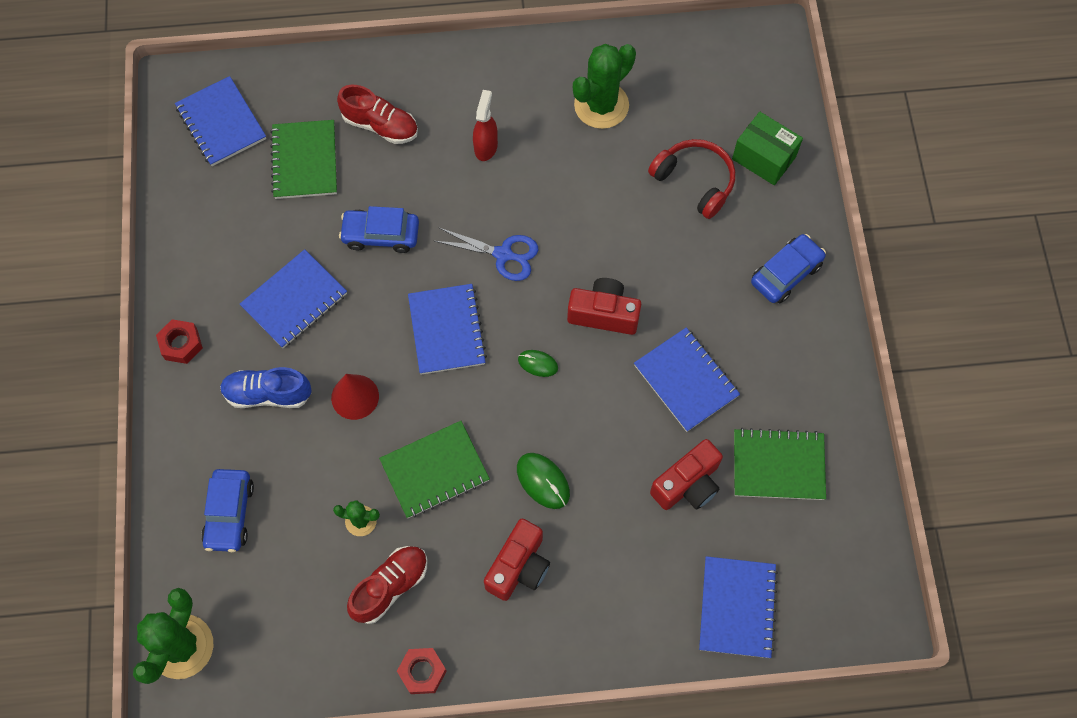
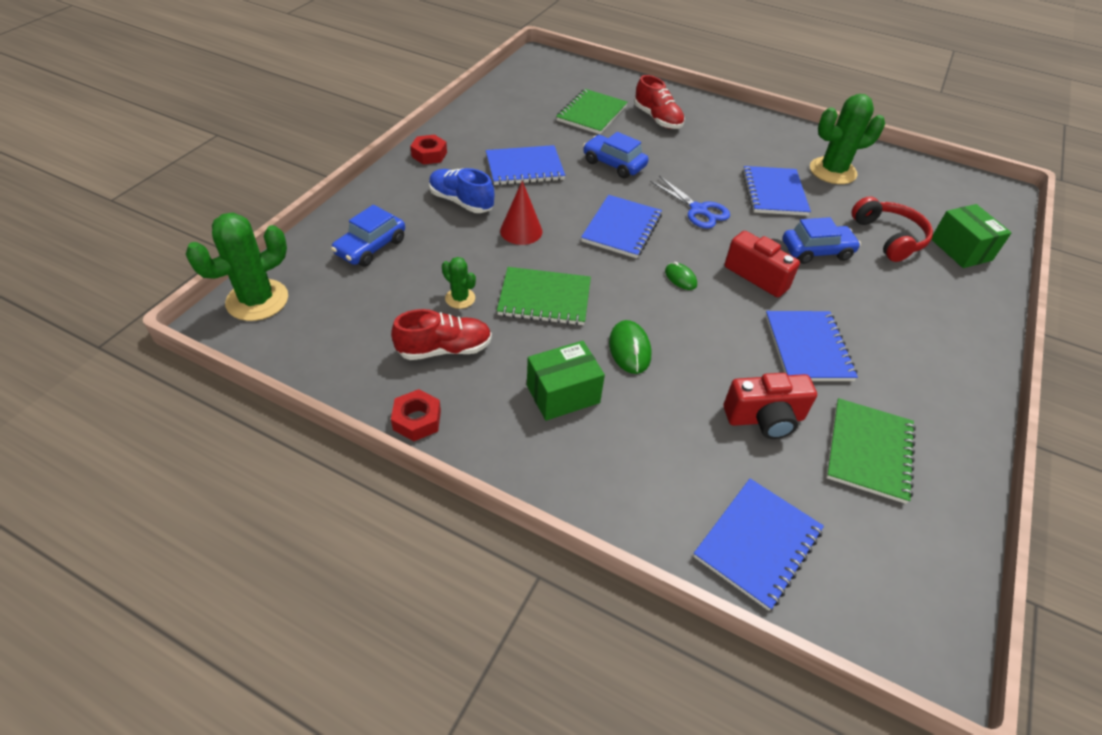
camera: 30 degrees right, 20 degrees down
(221, 123) = (553, 80): blue notebook -> blue notebook (774, 193)
(486, 146) = (726, 156): red spray bottle -> none
(519, 567) = (563, 394): red camera -> green box
(778, 465) = (869, 451): green notebook -> green notebook turned 75 degrees clockwise
(786, 273) = (947, 324): blue car -> blue car (816, 251)

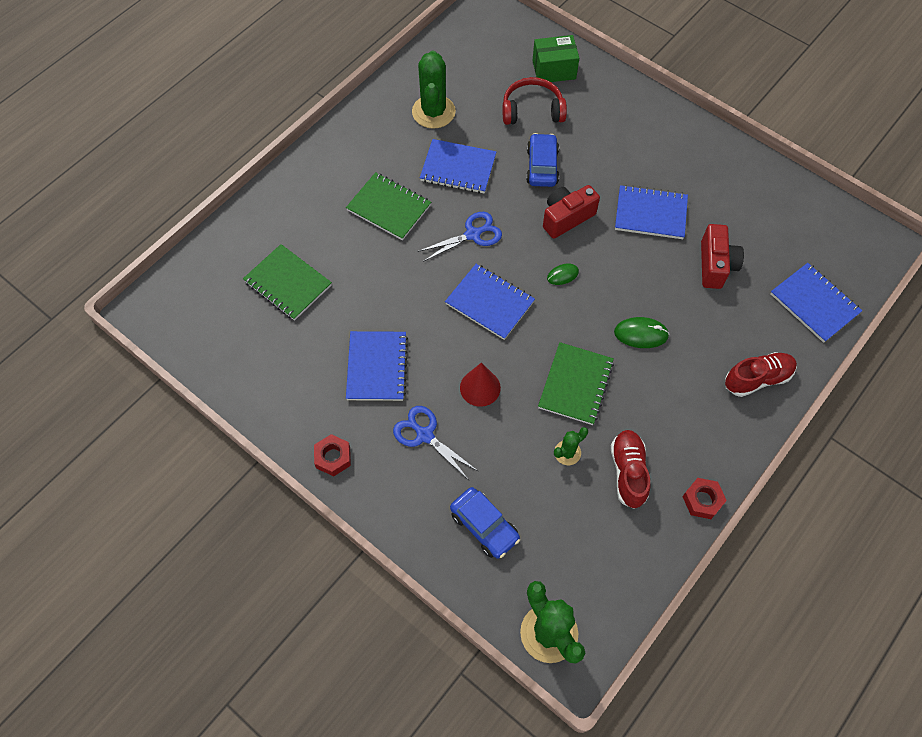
camera: 75 degrees left, 15 degrees up
(461, 202) = (424, 435): blue shoe -> blue scissors
(563, 394) = (683, 391): green box -> none
(614, 164) = (386, 285): blue car -> none
(657, 119) = (313, 225): red shoe -> red shoe (757, 379)
(869, 451) = (747, 215): green notebook -> green notebook (389, 208)

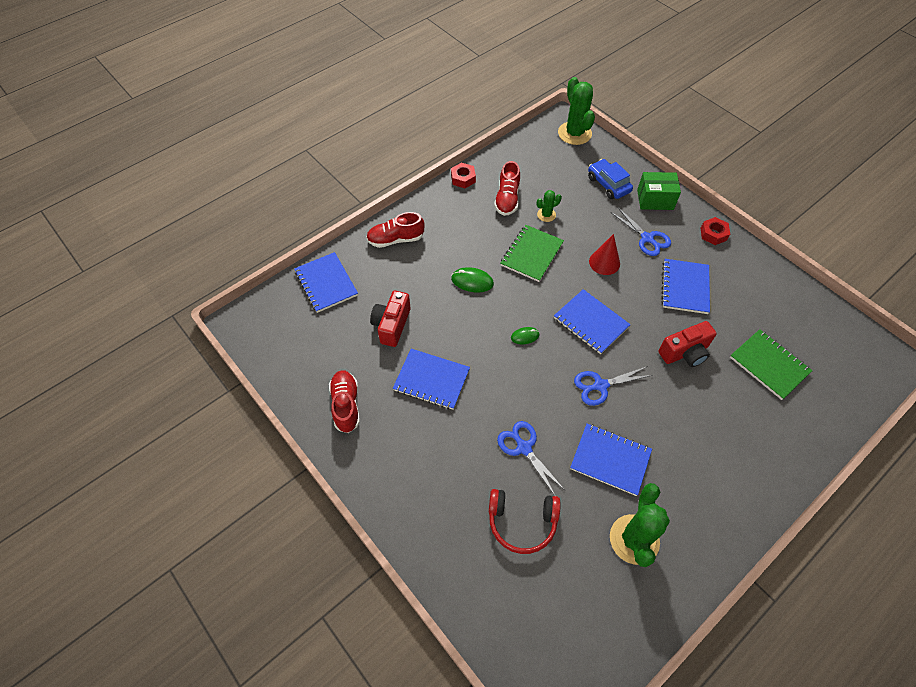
camera: 170 degrees left, 5 degrees down
(389, 208) = (681, 426): green notebook -> none
(542, 166) = (524, 448): blue car -> blue scissors
(554, 70) = (486, 579): green box -> green box (655, 199)
(566, 218) = (510, 388): red camera -> red camera (685, 353)
(727, 178) = (346, 405): none -> red shoe

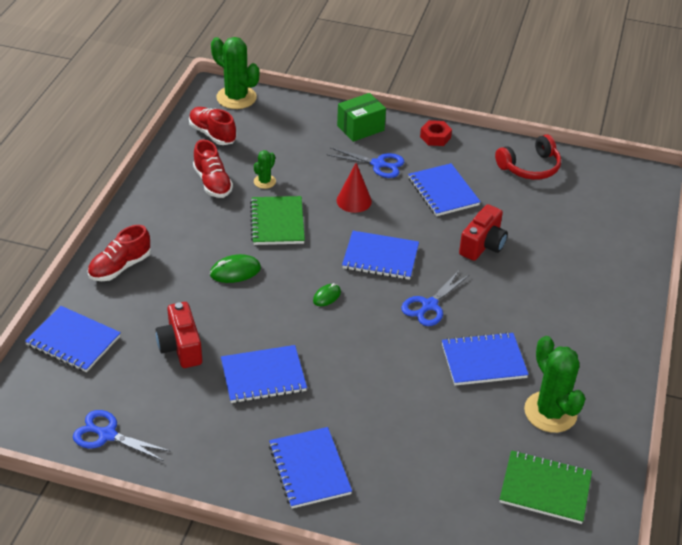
camera: 35 degrees left, 15 degrees down
(346, 405) = (190, 440): red shoe -> red shoe (212, 134)
(410, 477) = (309, 469): none -> blue notebook
(463, 178) = (149, 182): red nut -> none
(522, 522) = (445, 450): red headphones -> red headphones (530, 167)
(524, 448) = (399, 389): blue scissors -> blue scissors (107, 435)
(608, 184) = (305, 131): blue car -> none
(769, 365) = (559, 224): green notebook -> green notebook (545, 489)

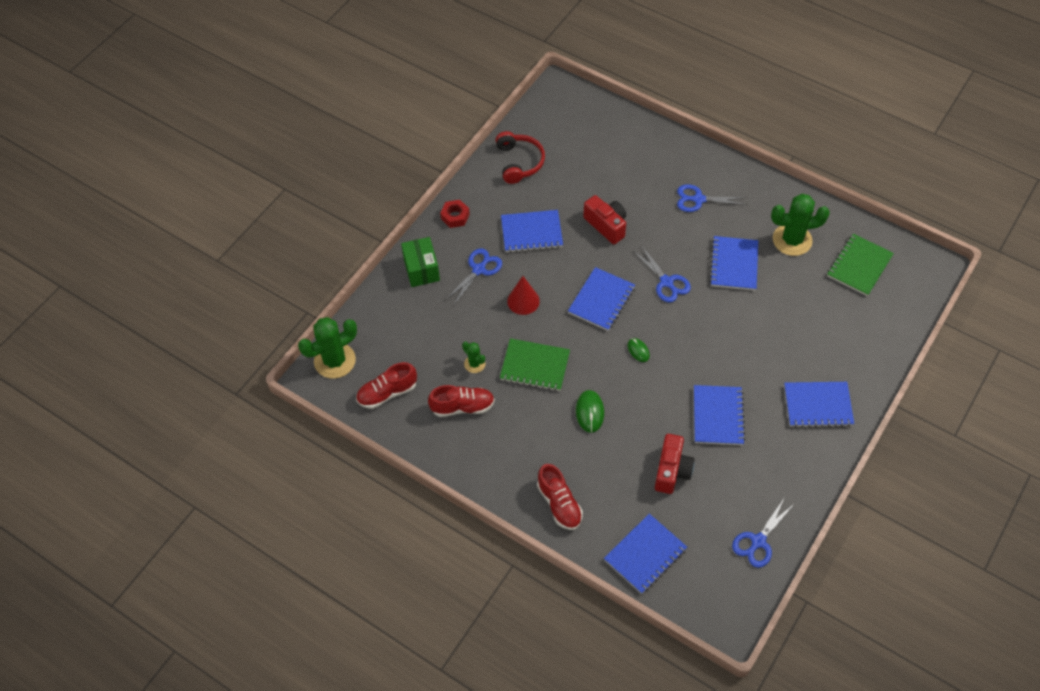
camera: 70 degrees left, 15 degrees up
(181, 347) = (671, 471): red camera -> red camera turned 75 degrees counterclockwise
(563, 315) = (698, 199): none -> blue scissors

